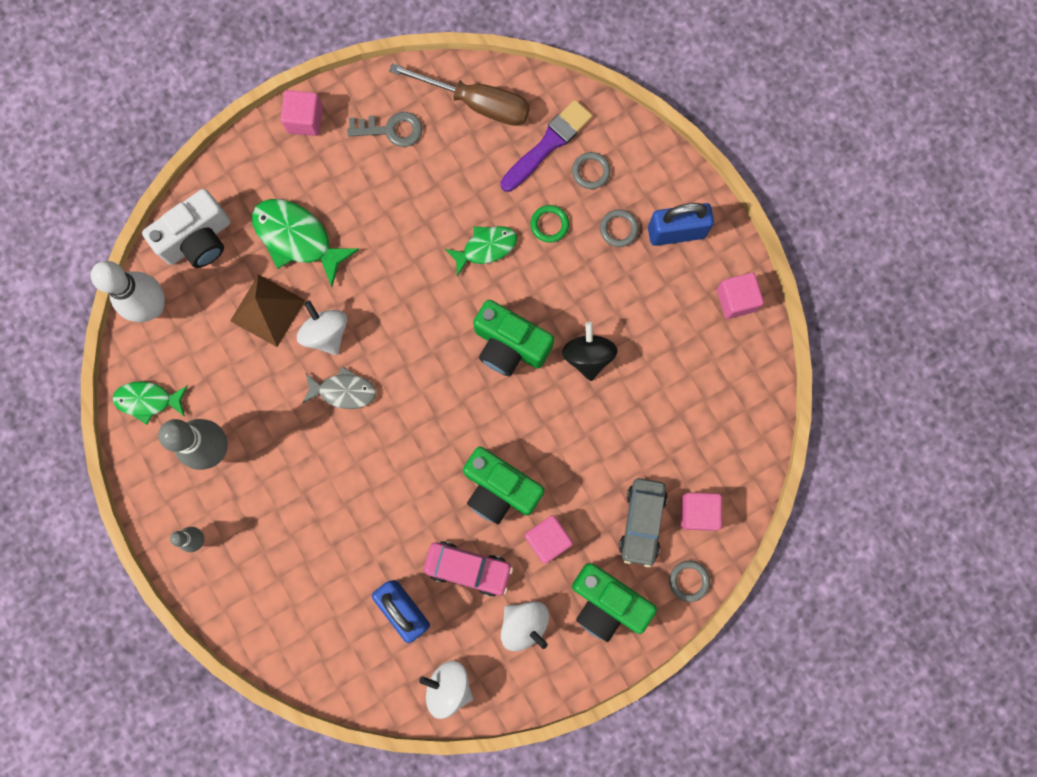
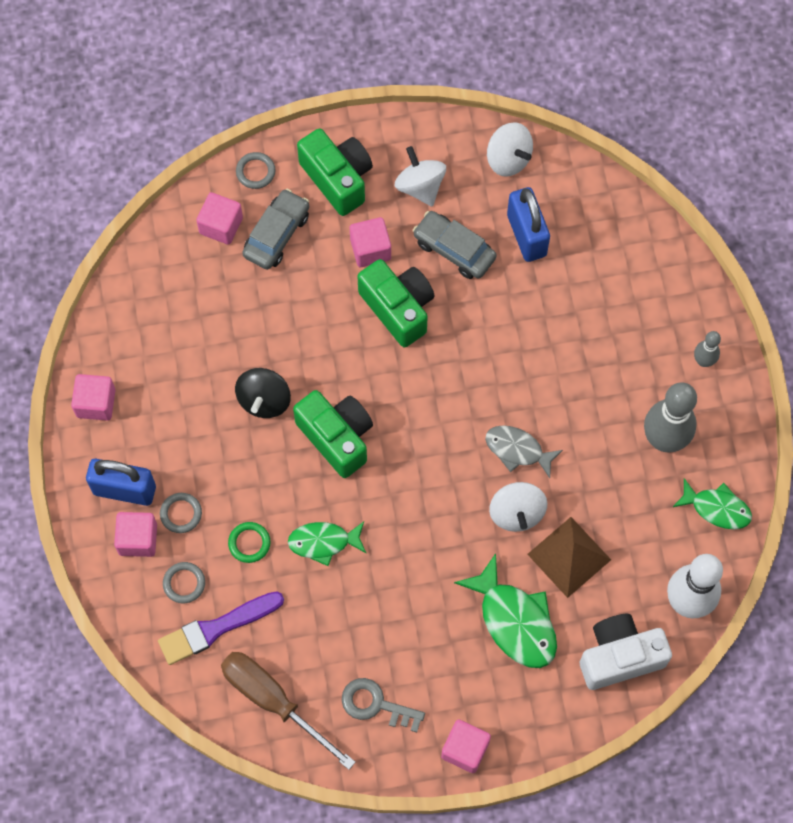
camera: 160 degrees left, 10 degrees down
(468, 568) = (454, 250): pink car -> grey car
(646, 194) = (138, 539): none -> pink cube

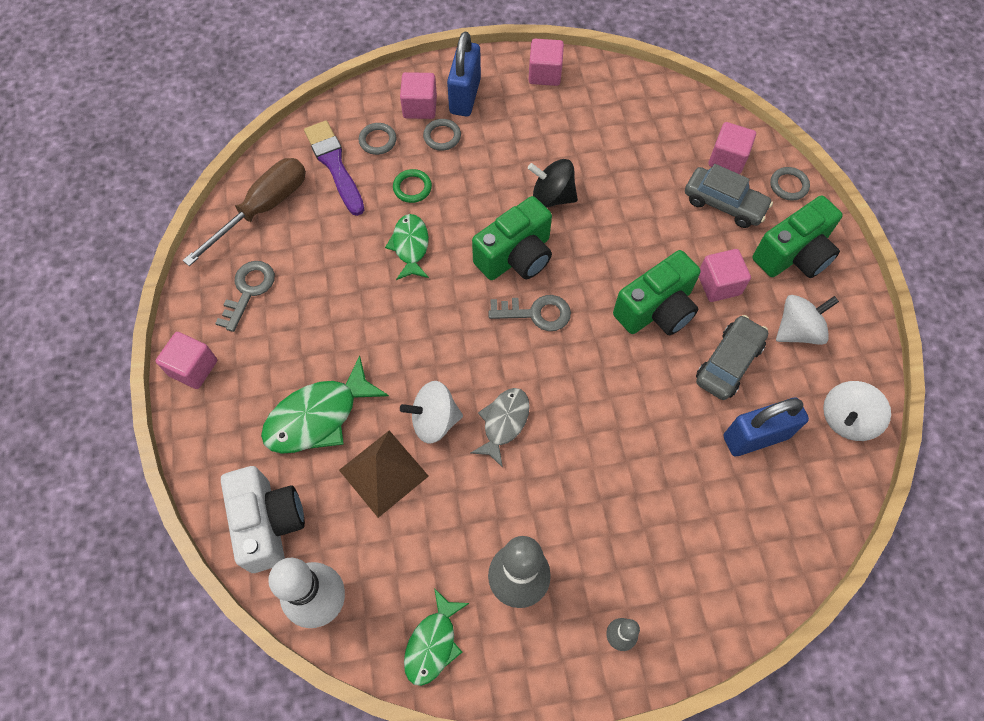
camera: 90 degrees right, 5 degrees down
(402, 419) = (536, 313): none -> grey key

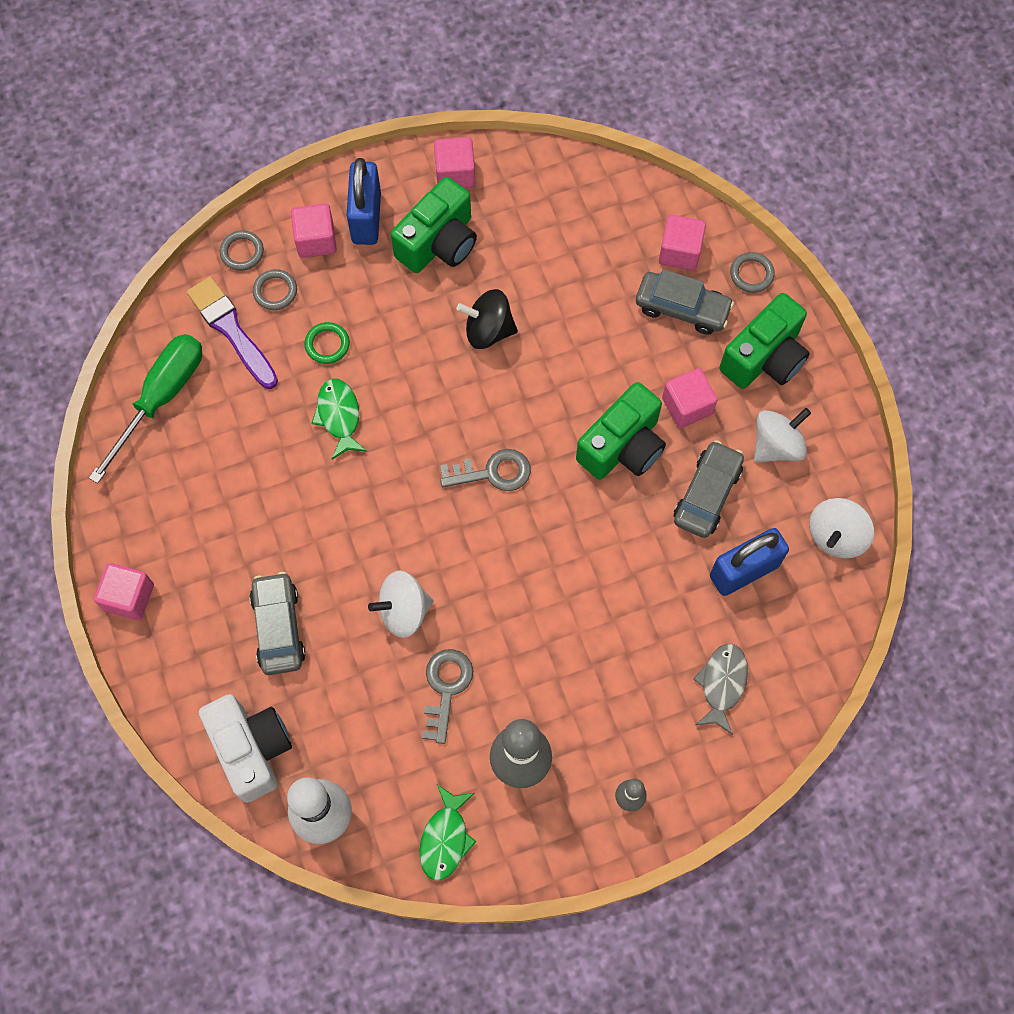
camera: 10 degrees left, 5 degrees up
(249, 290) = (168, 498): grey key -> grey key (446, 688)
(263, 209) = (161, 398): brown screwdriver -> green screwdriver
(318, 416) = (278, 627): green fish -> grey car
(383, 473) = (360, 676): brown pyramid -> none
(442, 136) = (349, 274): grey ring -> grey ring (242, 252)
(504, 423) = (478, 601): grey fish -> grey fish (722, 684)
(516, 256) = (459, 409): green camera -> green camera (438, 243)

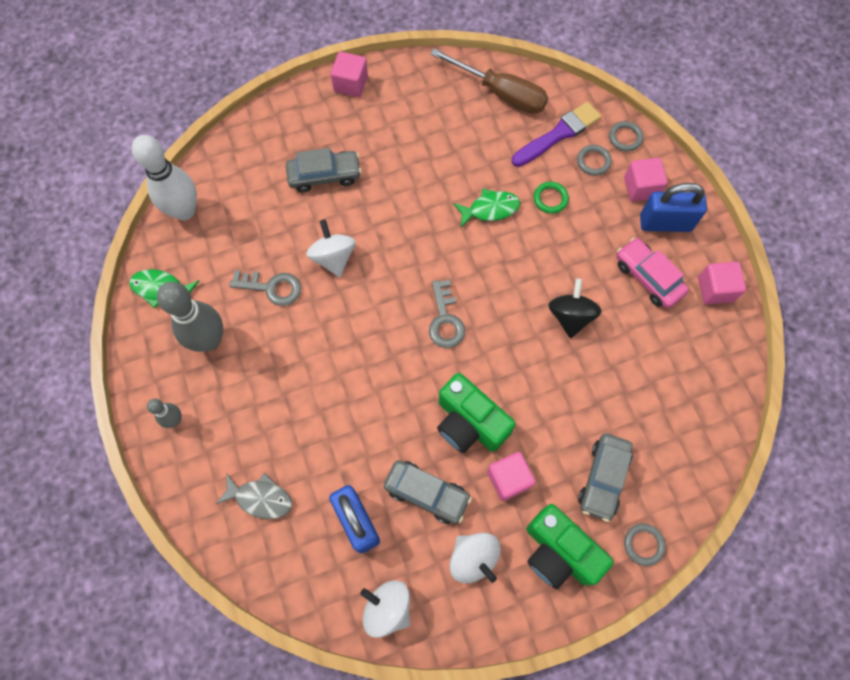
camera: 90 degrees right, 0 degrees up
(161, 398) = (501, 93): green screwdriver -> brown screwdriver
(251, 749) = (238, 163): white camera -> none
(438, 243) = (648, 277): green camera -> pink car
(679, 252) = (660, 478): pink cube -> none

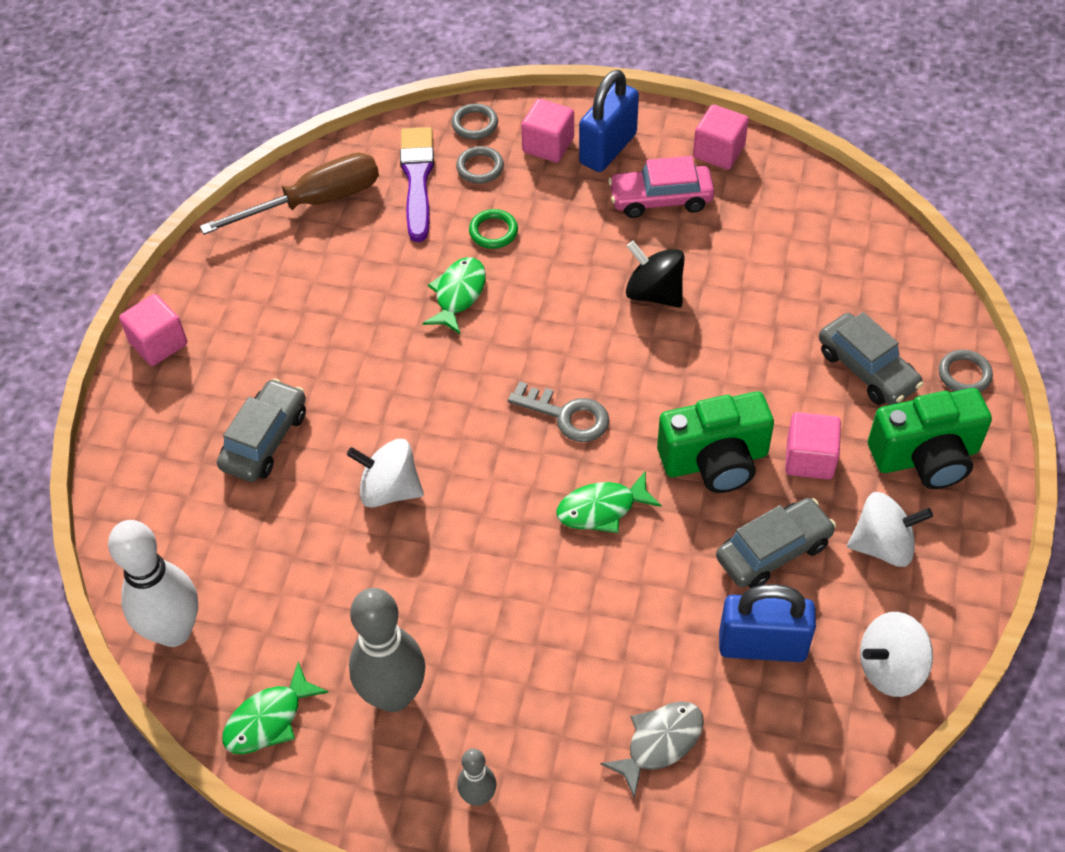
camera: 55 degrees left, 15 degrees down
(272, 288) = (376, 581): grey key -> none
(393, 378) = (602, 509): none -> green fish

